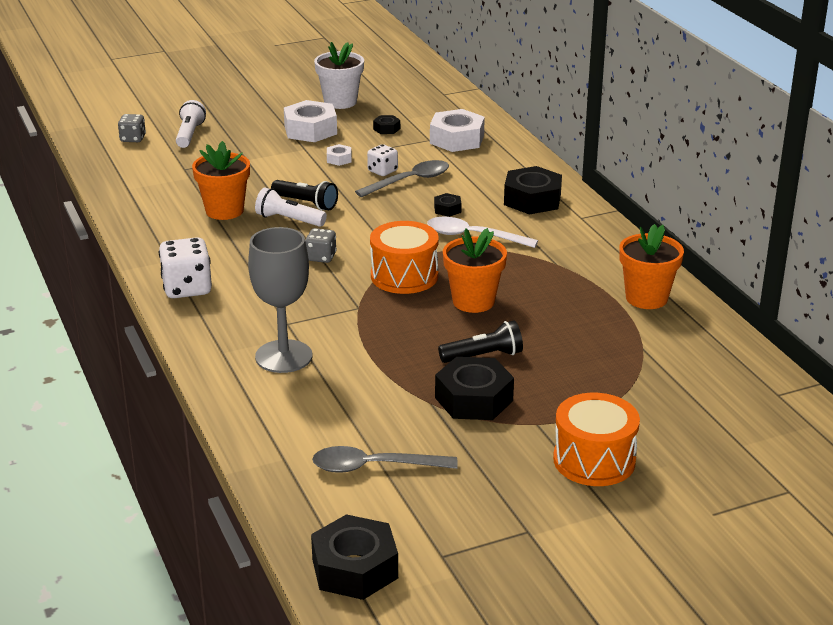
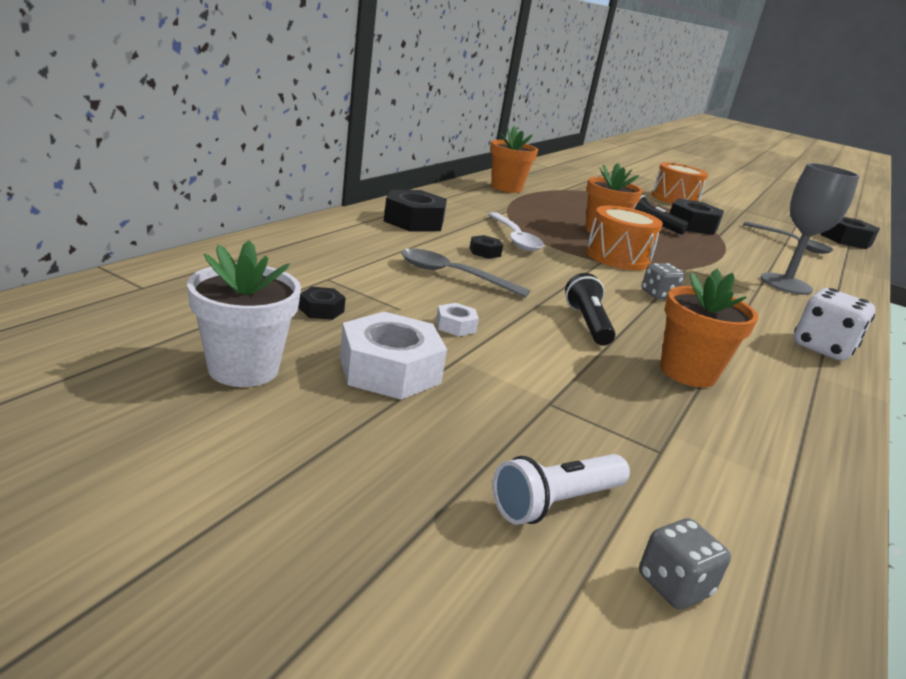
camera: 130 degrees left, 5 degrees down
(288, 220) = (633, 325): white flashlight -> none
(382, 171) = (450, 293): white dice -> none
(457, 139) = (309, 263): white nut -> none

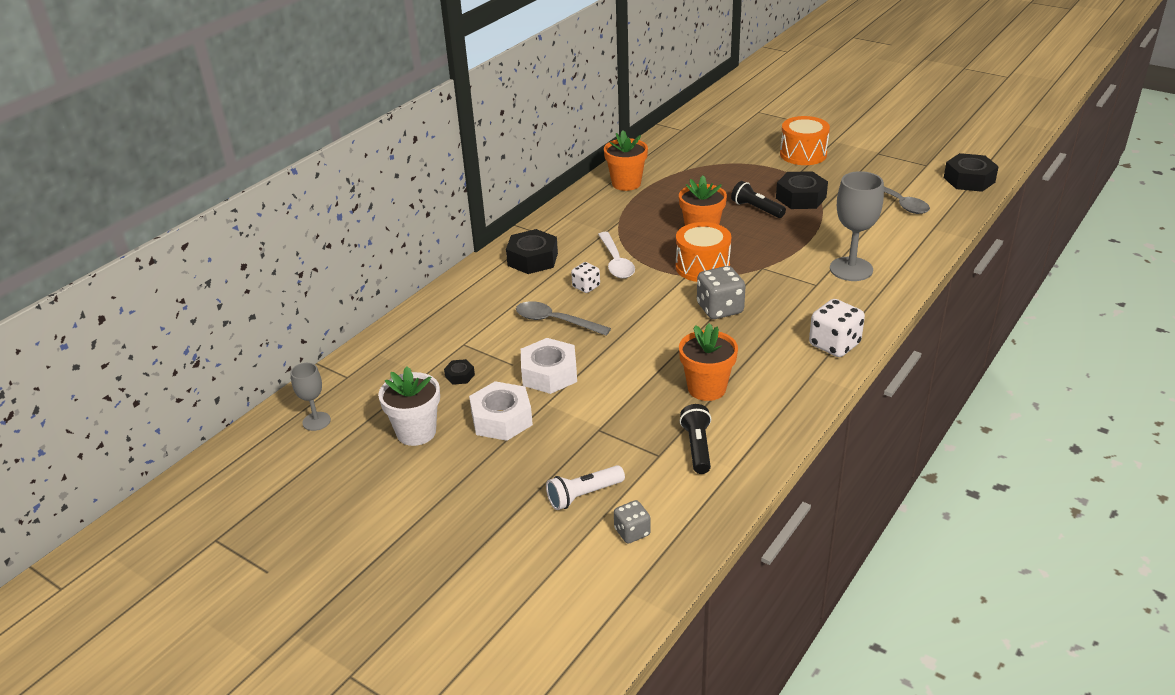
camera: 10 degrees right, 10 degrees up
(68, 332) = (316, 421): none -> grey goblet
(455, 326) = (549, 374): white nut -> white nut, size x2.10
(485, 252) = (586, 287): black nut -> white dice
(587, 323) = (647, 353): black flashlight -> black flashlight (697, 447)
(658, 295) = (720, 309): grey dice -> grey dice, size x1.69

